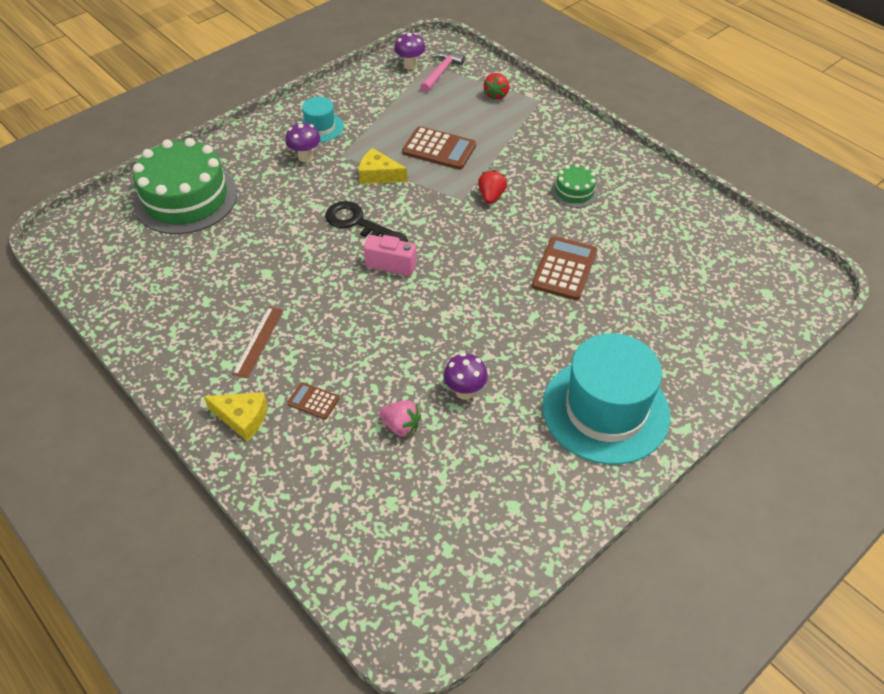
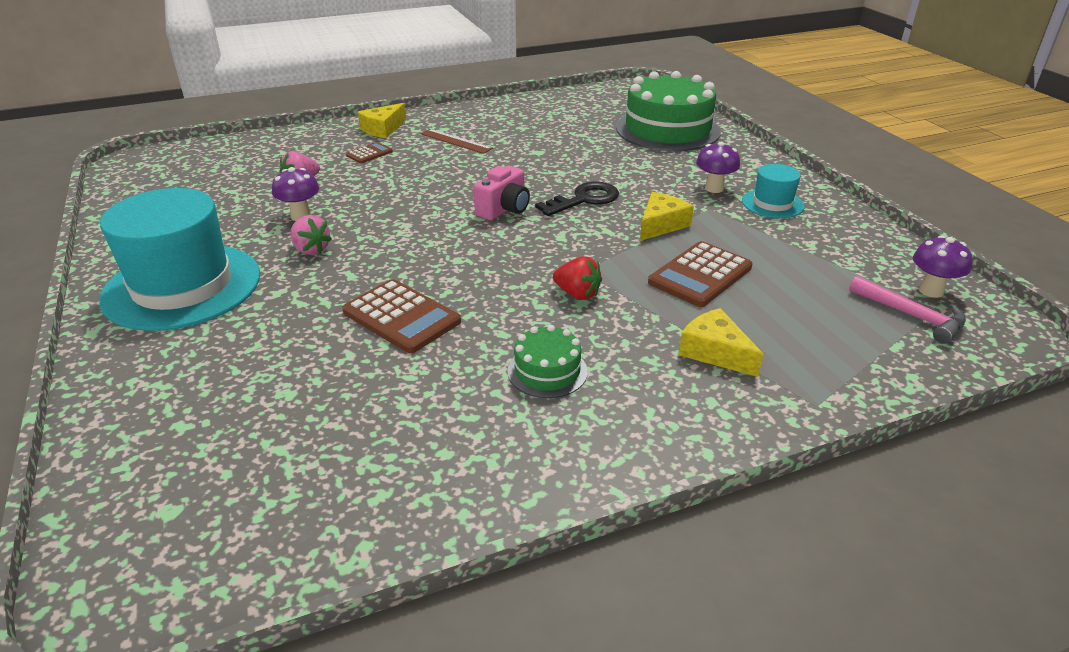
camera: 110 degrees right, 15 degrees down
(496, 95) = (837, 357): red strawberry -> none
(513, 356) = (311, 250): none -> pink strawberry
(517, 135) = (715, 352): none -> yellow cheese

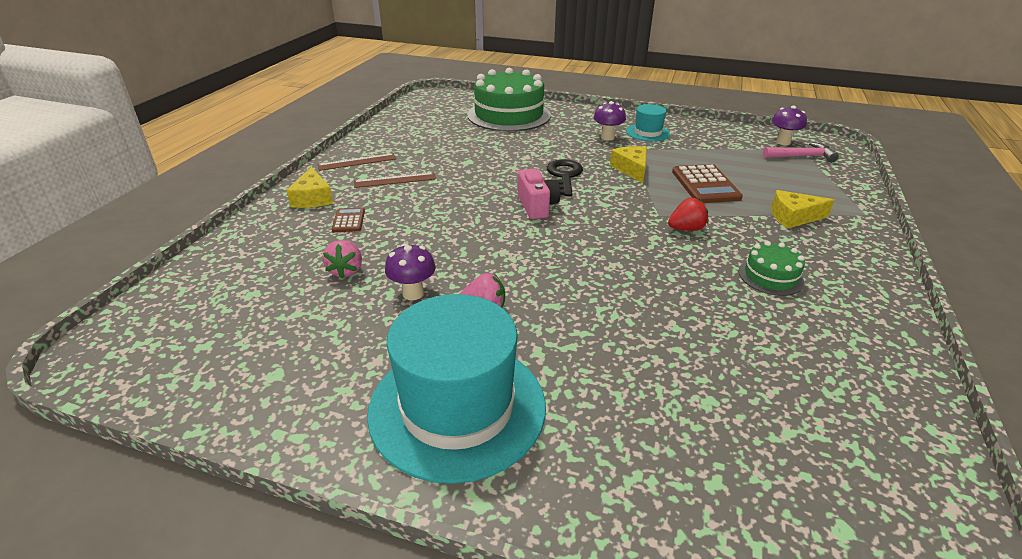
camera: 50 degrees left, 0 degrees up
(401, 317) = (645, 305): brown calculator -> none
(462, 117) = (357, 162): none -> brown ruler

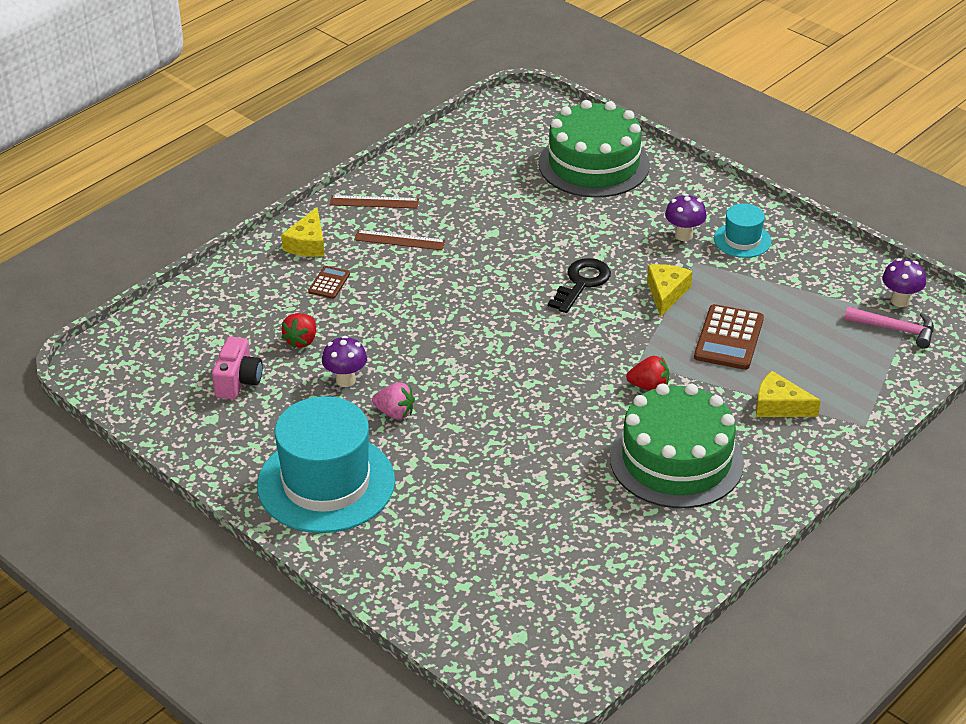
camera: 25 degrees right, 5 degrees up
(346, 271) = (301, 341): pink strawberry -> red strawberry
(537, 206) = (521, 316): pink camera -> pink camera (238, 381)
(770, 276) = (676, 460): green cake -> green cake, size x2.14

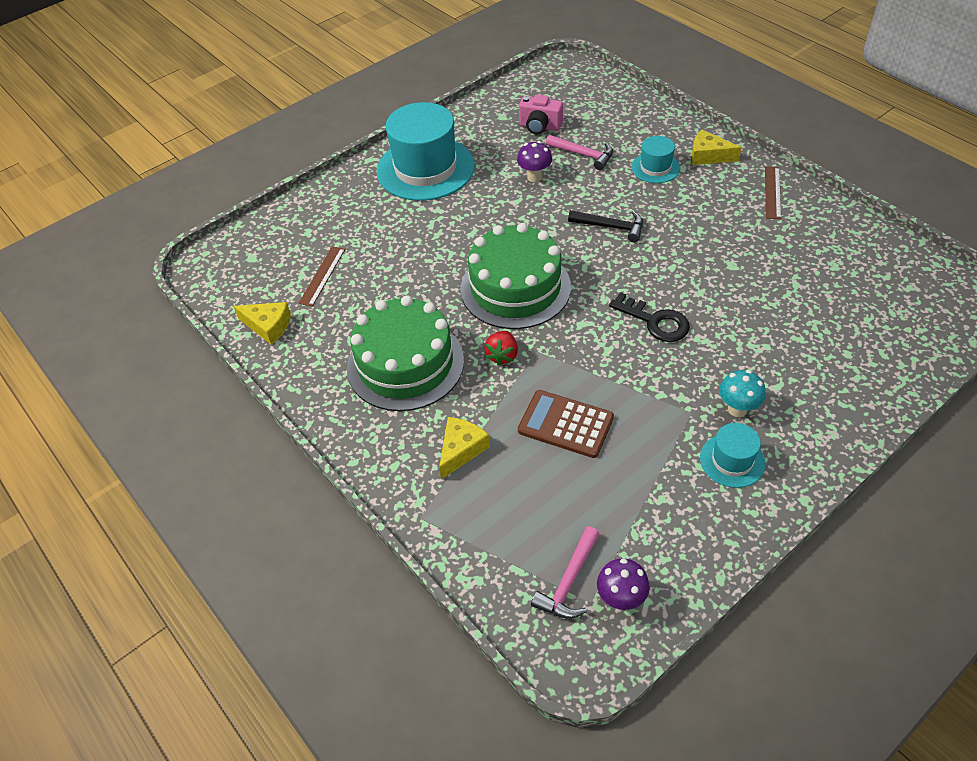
camera: 100 degrees right, 10 degrees up
(301, 341) = (583, 155): red strawberry -> pink hammer
(329, 283) = (655, 168): brown calculator -> turquoise hat
(395, 413) = (493, 201): pink strawberry -> none
(399, 240) = (716, 207): brown ruler -> brown ruler (322, 276)
(437, 315) = (611, 227): none -> black hammer
(594, 164) = (861, 347): green cake -> green cake (515, 288)
(666, 293) = (638, 383): yellow cheese -> yellow cheese (268, 326)
(684, 235) = (737, 409): purple mushroom -> turquoise mushroom

